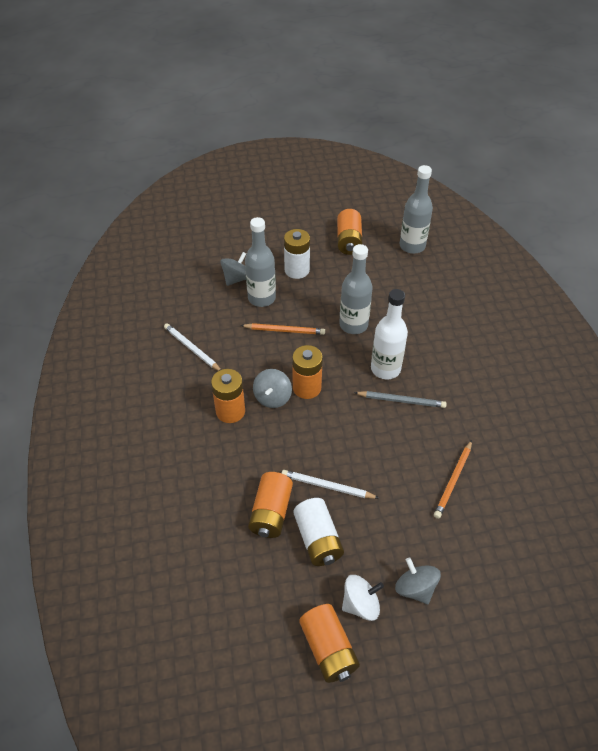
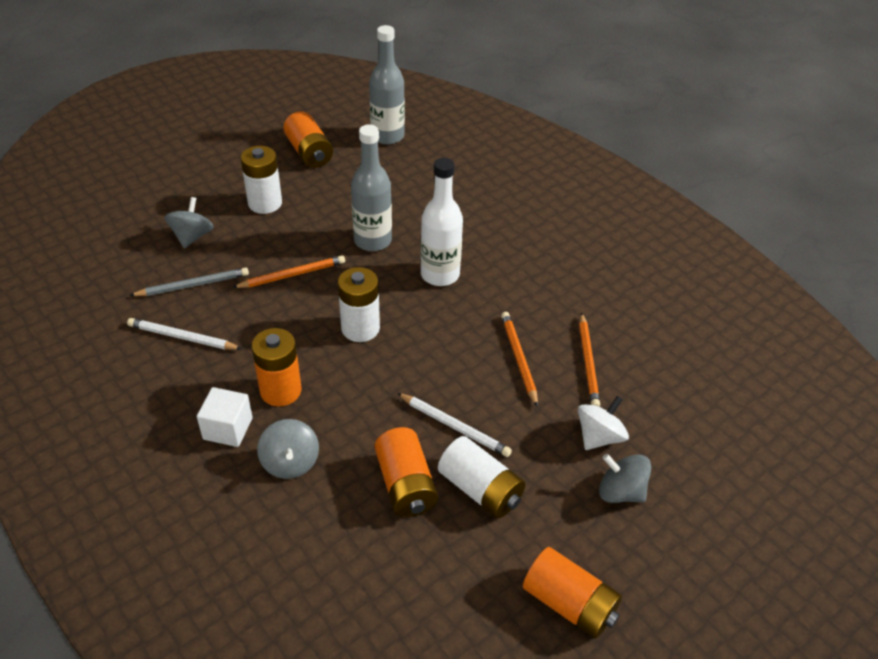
camera: 30 degrees left, 5 degrees down
(184, 423) = (228, 428): none -> white cube
(261, 298) = (239, 248): grey bottle -> none
(272, 397) = (325, 355): grey spinning top -> grey spinning top (290, 462)
(307, 388) = (360, 328): orange battery -> white battery
(327, 486) = (454, 426): white pencil -> white pencil turned 135 degrees counterclockwise
(360, 604) = (573, 537): white spinning top -> white spinning top (599, 437)
(401, 401) = (479, 302): grey pencil -> grey pencil (193, 285)
(403, 456) = (519, 359): none -> orange pencil

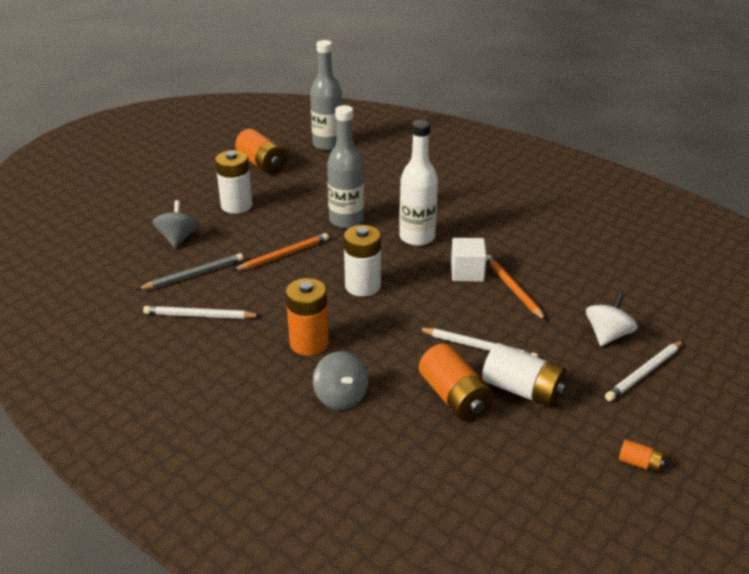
camera: 10 degrees left, 10 degrees down
(228, 428) = (271, 379): white cube -> white cube (467, 272)
(569, 604) = (639, 463): orange battery -> orange battery, size x0.49
(588, 362) = (573, 283): orange pencil -> none
(620, 492) = (644, 372): grey spinning top -> white pencil

